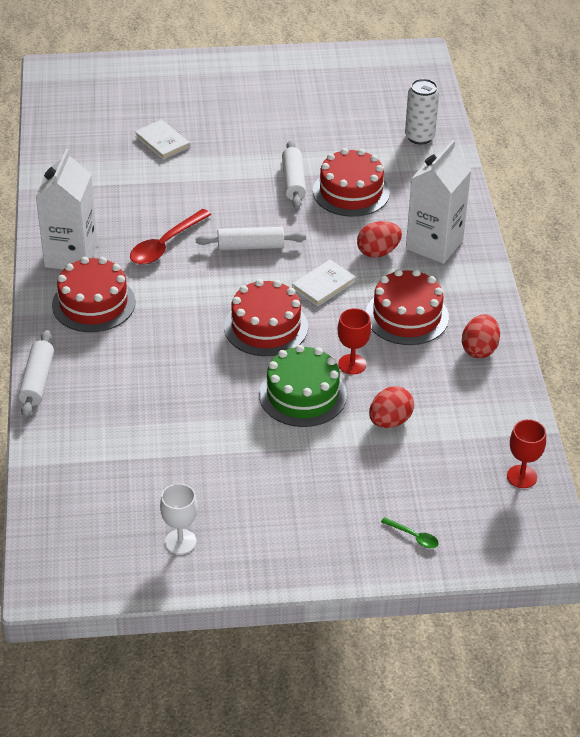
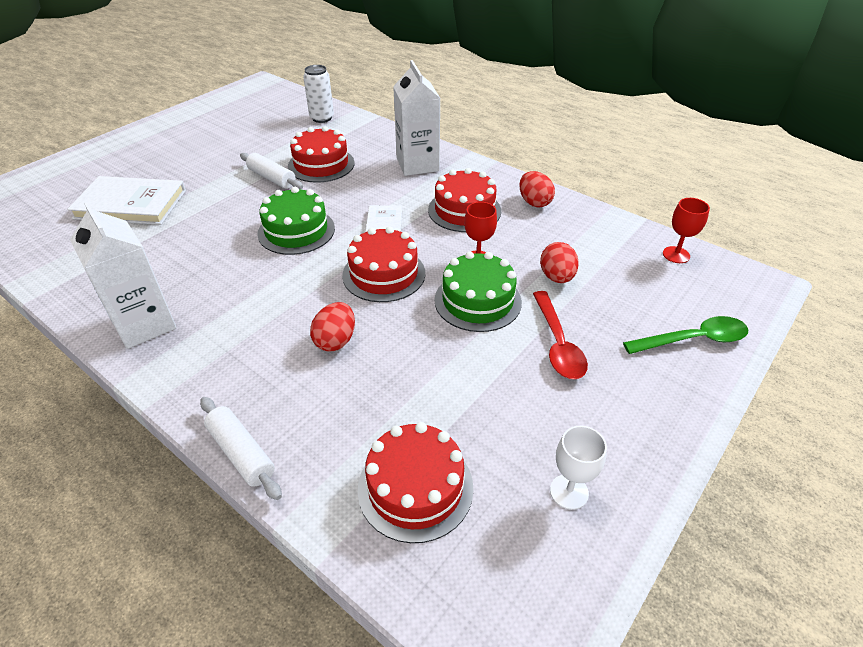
camera: 45 degrees left, 0 degrees up
(93, 303) = (215, 348): red cake -> red cake (415, 487)
(162, 142) = (131, 204): white book -> white book, size x1.90
(165, 245) = (224, 267): red spoon -> red spoon (558, 344)
(250, 246) = (296, 231): white rolling pin -> green cake
(378, 252) = (390, 186): red egg -> red egg (335, 340)
(413, 537) = (693, 340): green spoon -> green spoon, size x2.04

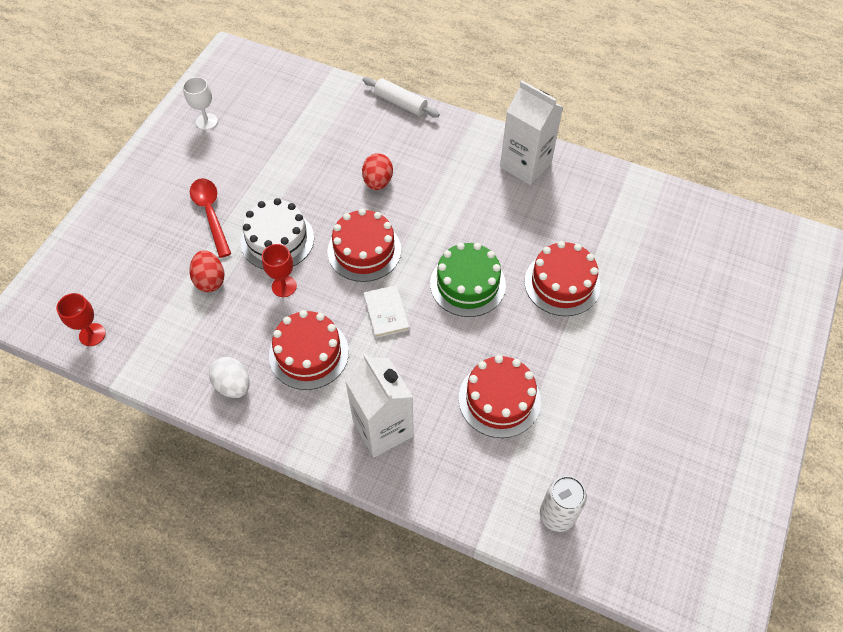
camera: 165 degrees right, 15 degrees up
(131, 204) = (654, 283): white book -> none
(272, 178) = (541, 359): white rolling pin -> none
(415, 487) = (294, 107): red cake -> red cake (562, 283)
(477, 301) = (277, 240): green cake -> white cake
(534, 202) = (233, 385): red egg -> white egg
(693, 340) = (104, 239): green spoon -> none

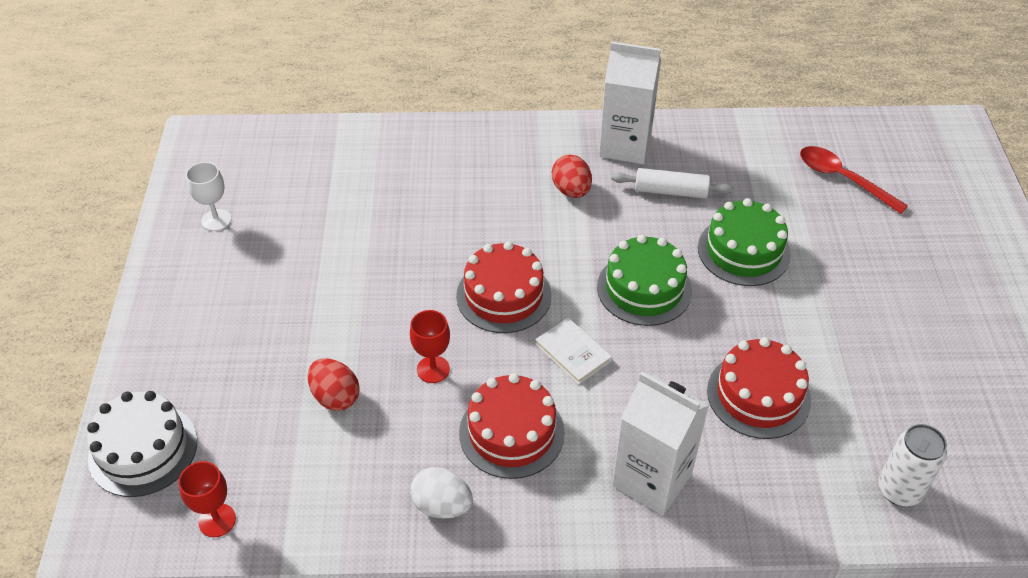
camera: 25 degrees left, 10 degrees down
(211, 214) = (288, 321): red spoon -> red spoon (842, 179)
(277, 240) = (391, 321): white cake -> white cake (143, 449)
(378, 182) = (471, 217): red egg -> red egg (571, 190)
(400, 103) = (444, 126): white rolling pin -> white rolling pin (670, 191)
(562, 283) = (743, 251): red cake -> green cake

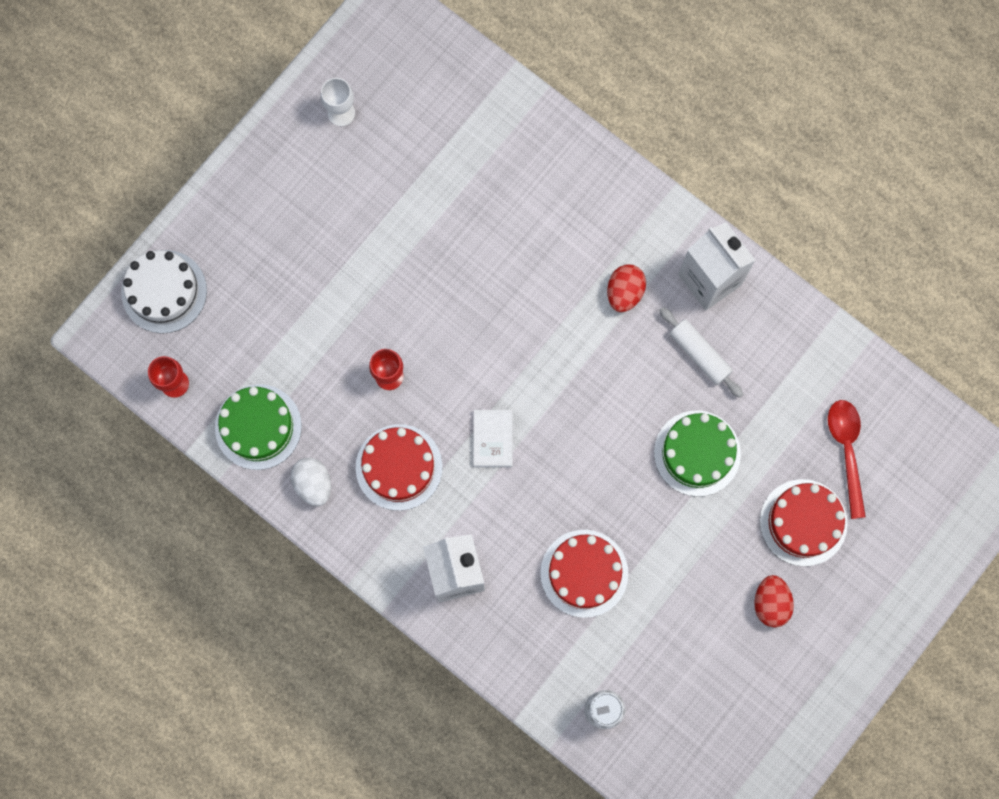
camera: 40 degrees right, 30 degrees up
(335, 397) = (310, 347): red egg -> red egg (770, 603)
(503, 295) = (488, 352): red cake -> red cake (803, 522)
(644, 288) = (592, 426): green cake -> green cake (258, 427)

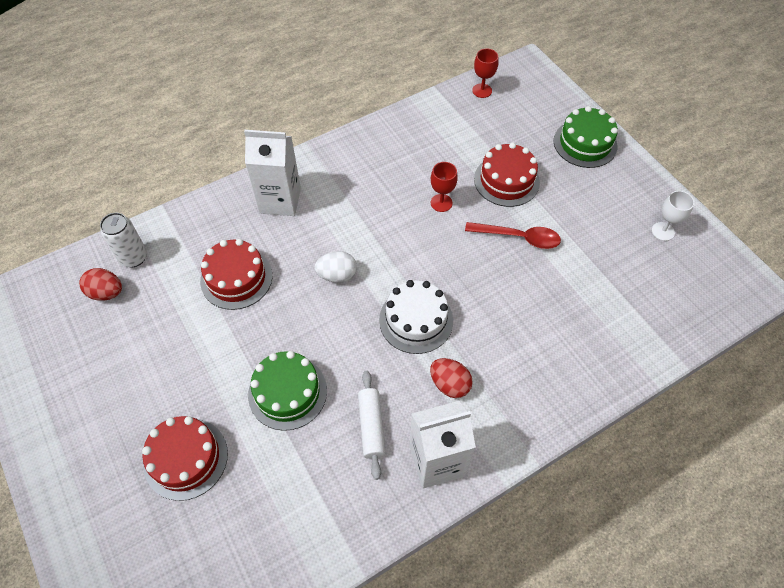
camera: 110 degrees right, 20 degrees down
(164, 291) = (548, 100): white cake -> white cake (416, 320)
(258, 427) = (434, 123): green cake -> green cake (585, 143)
(313, 484) = (382, 141): white egg -> white egg (337, 275)
(399, 467) = (371, 190): red cake -> red cake (506, 180)
(493, 439) = (366, 252): white book -> none
(700, 354) = (371, 426): white rolling pin -> white rolling pin turned 75 degrees counterclockwise
(770, 603) = (136, 404): red egg -> red egg (106, 293)
(846, 451) = (227, 525): red spoon -> red spoon (519, 237)

